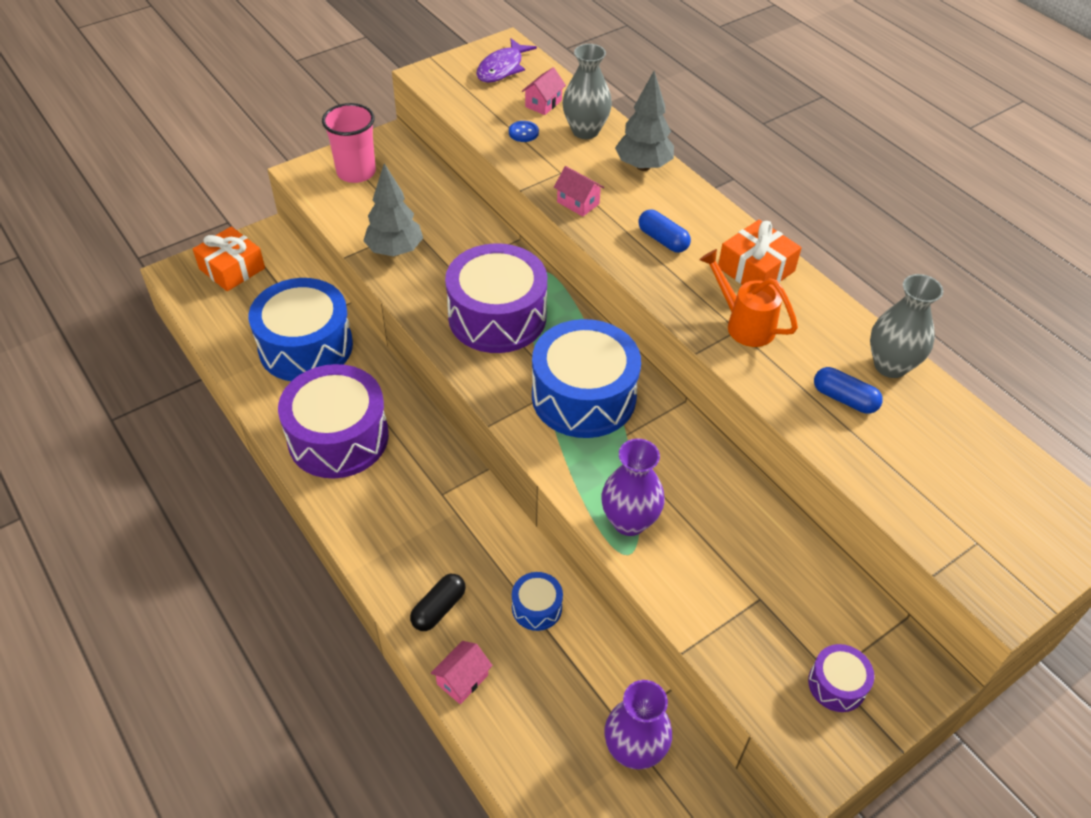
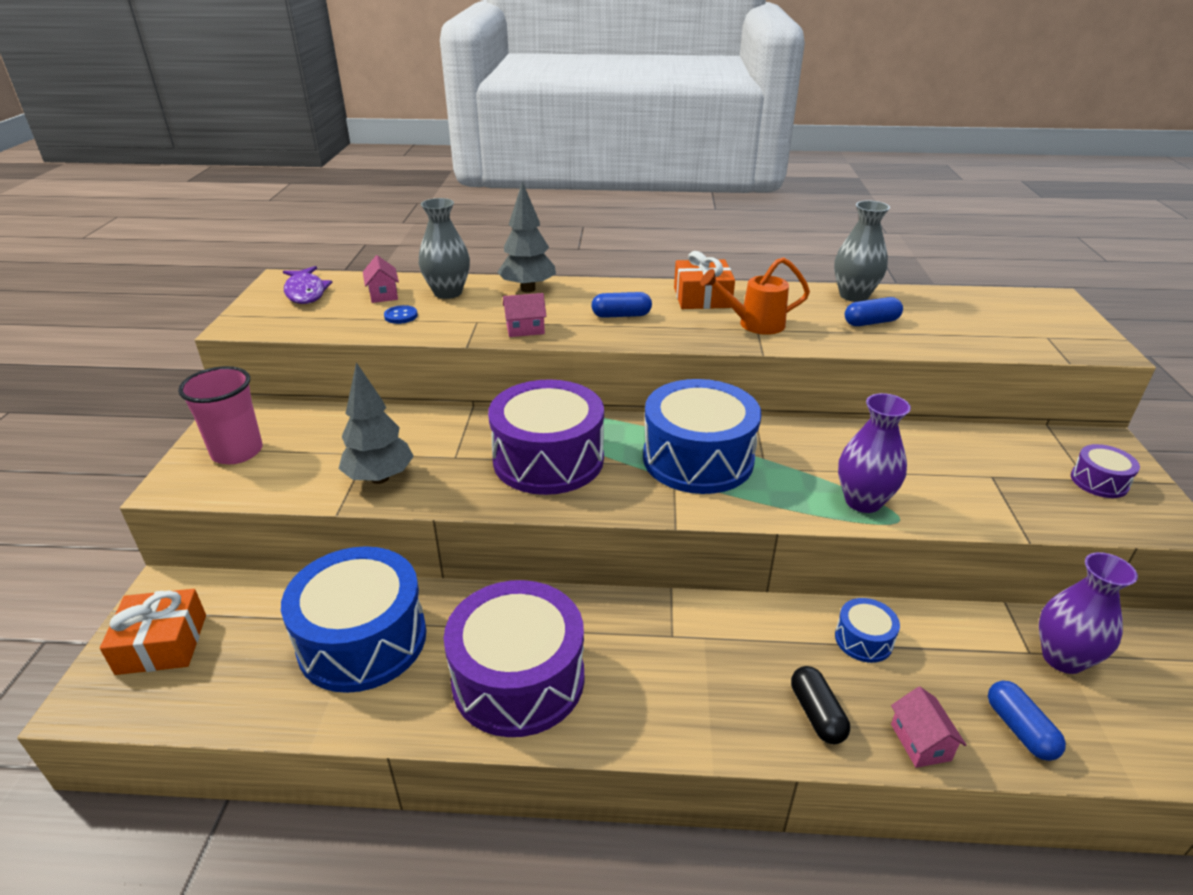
camera: 50 degrees left, 15 degrees down
(526, 739) = (1019, 729): none -> blue capsule

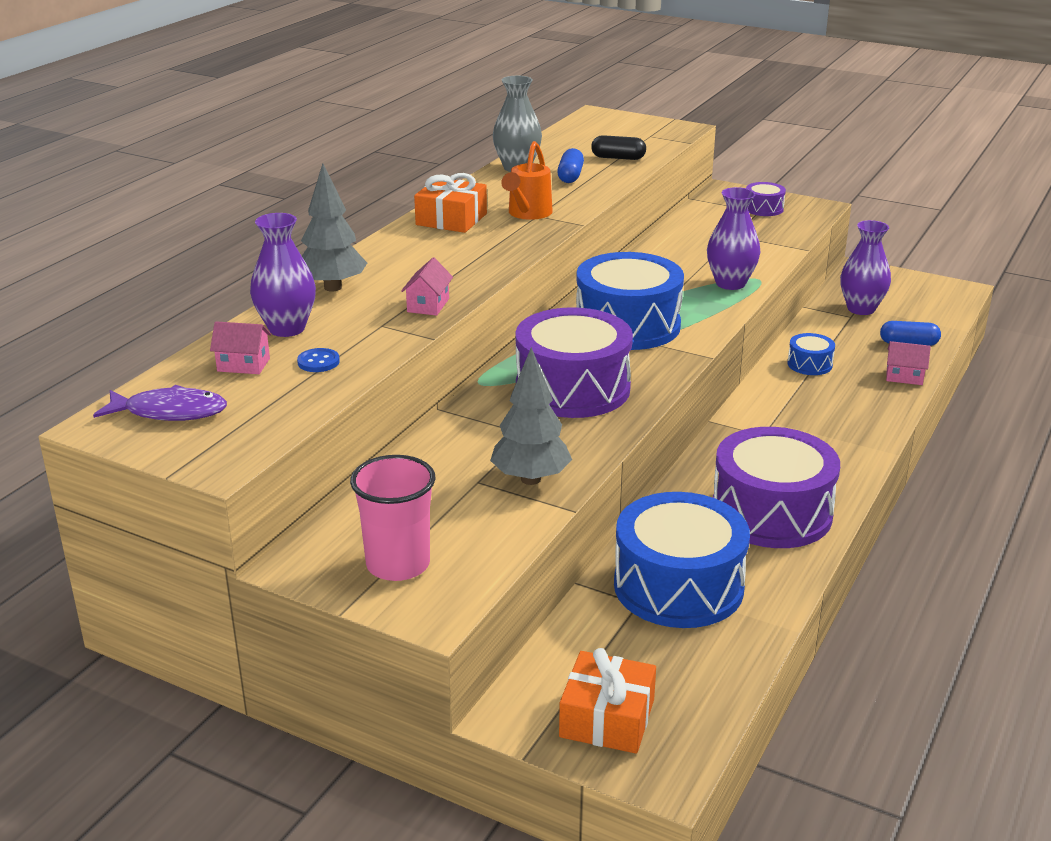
camera: 65 degrees left, 5 degrees down
(448, 292) = (287, 328): grey vase -> purple vase
(621, 315) = (448, 259): blue capsule -> none
(817, 714) = (866, 402): black capsule -> black capsule (618, 158)

